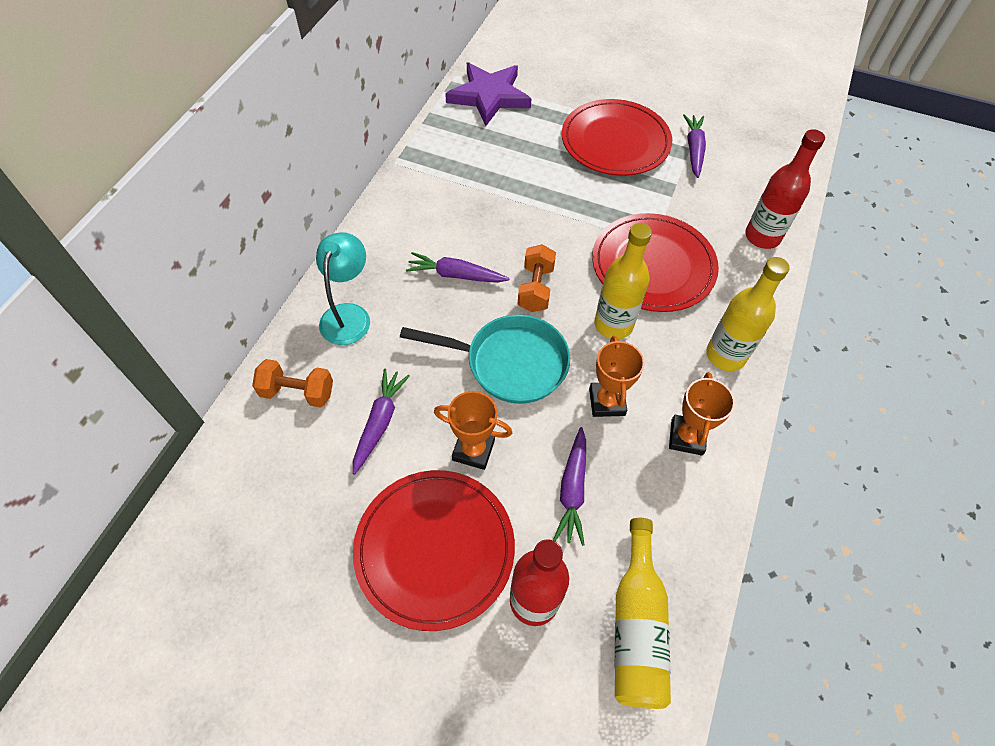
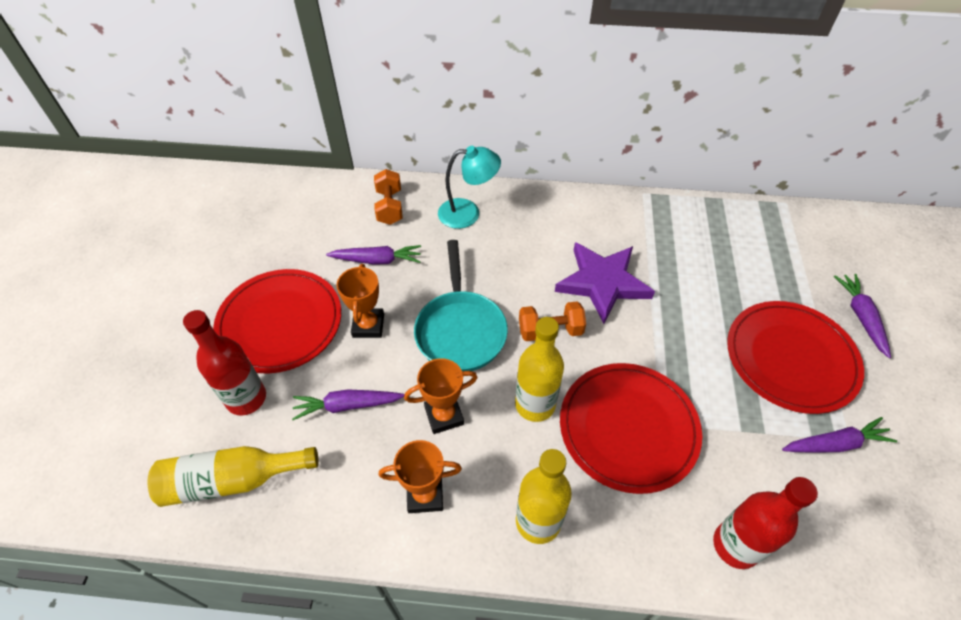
camera: 75 degrees right, 5 degrees down
(456, 275) = (538, 268): purple carrot -> purple carrot (861, 317)
(489, 96) = (777, 235): purple star -> purple star (602, 283)

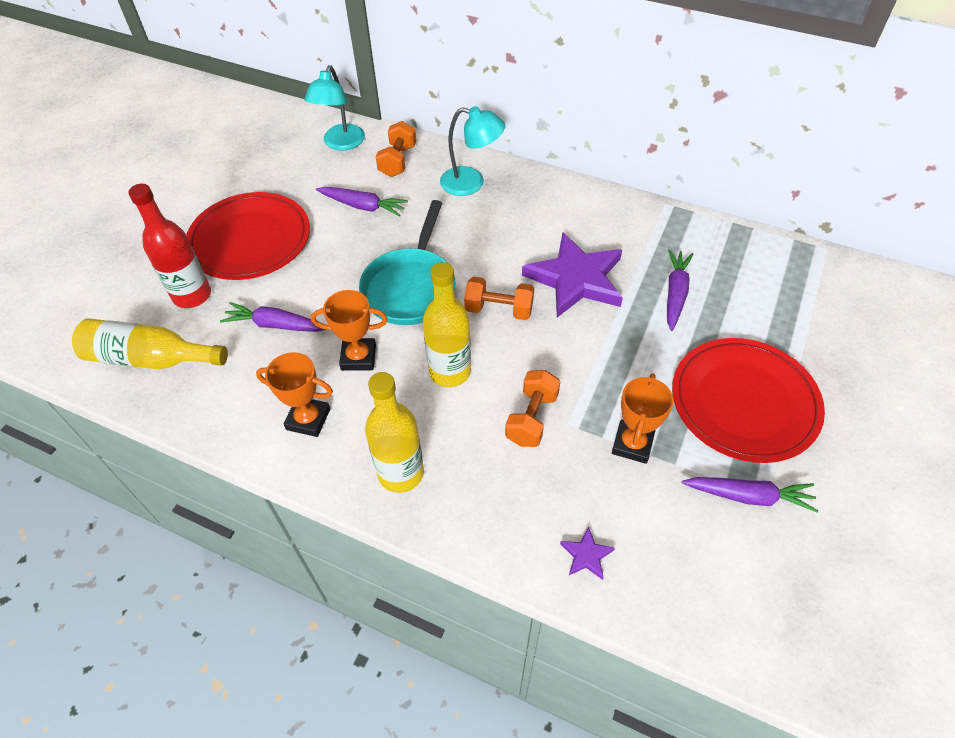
camera: 20 degrees right, 0 degrees up
(326, 201) = (341, 143): none -> turquoise lamp
(368, 325) = (327, 261): orange trophy -> orange trophy (632, 444)
(628, 428) = (532, 418): red plate -> orange dumbbell
(735, 545) = (586, 555): red bottle -> purple star
(861, 317) = (851, 383): purple carrot -> purple carrot (675, 293)

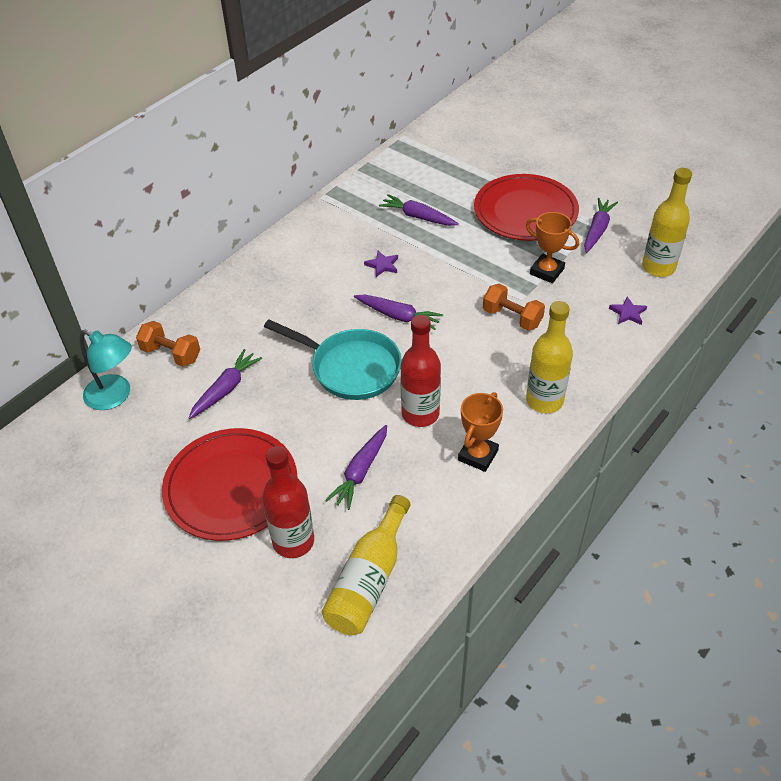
camera: 75 degrees left, 5 degrees down
(358, 357) = (420, 414): orange trophy -> red bottle
(449, 371) = (454, 357): yellow bottle -> yellow bottle (658, 267)
(471, 183) = (234, 306): turquoise lamp -> none
(499, 310) = (398, 316): orange dumbbell -> purple carrot
(576, 279) = (382, 265): purple star -> purple star, size x0.40

